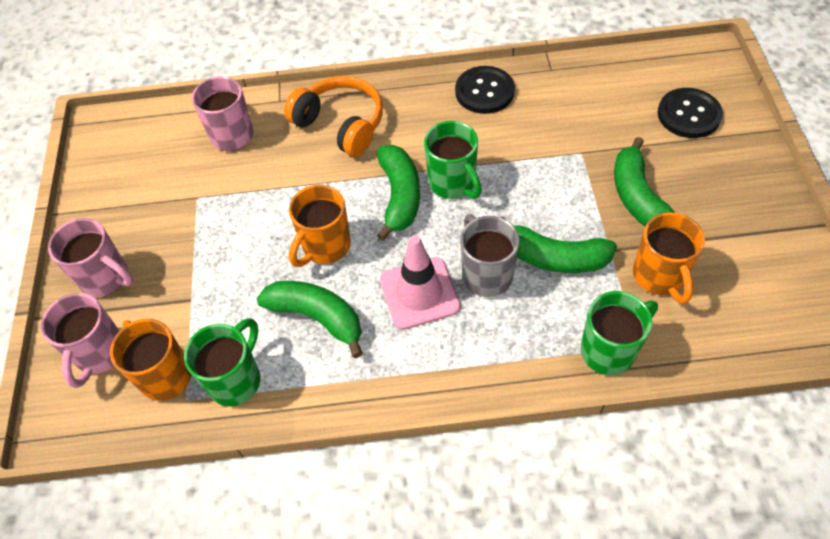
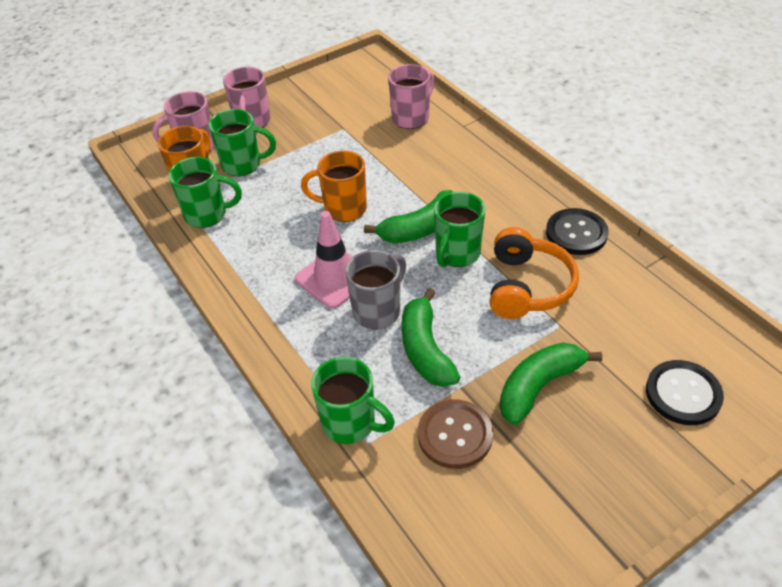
camera: 60 degrees right, 10 degrees down
(177, 314) = (243, 165): none -> green mug
(317, 317) = (279, 231): green banana -> none
(341, 124) = (466, 166): orange headphones -> orange headphones (527, 286)
(659, 277) = (455, 435): orange mug -> brown button

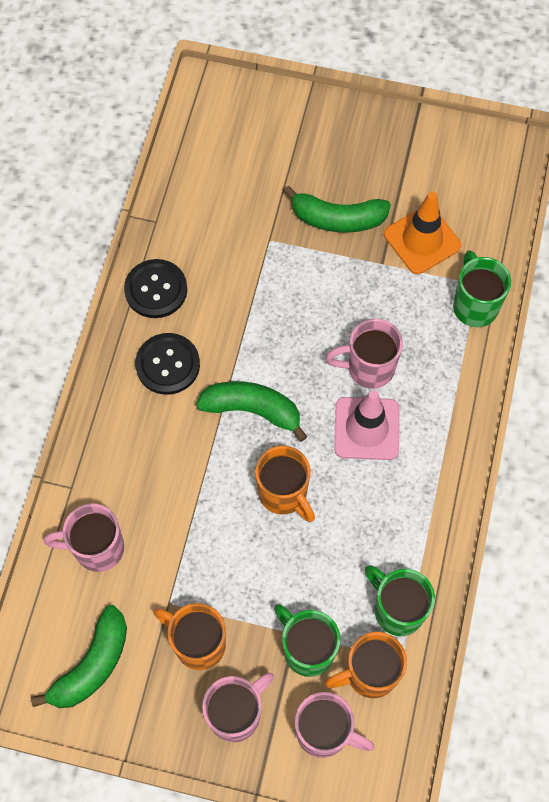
camera: 135 degrees left, 20 degrees up
(306, 127) = (198, 643): none -> orange mug
(378, 311) = (368, 368): grey mug -> pink mug
(425, 349) = (372, 308): green banana -> green banana (92, 665)
(455, 435) = (422, 240): brown button -> orange traffic cone
(457, 254) = (258, 359): green mug -> none
(527, 286) = (249, 285): orange headphones -> none
(683, 394) = (266, 138): black button -> black button (168, 365)

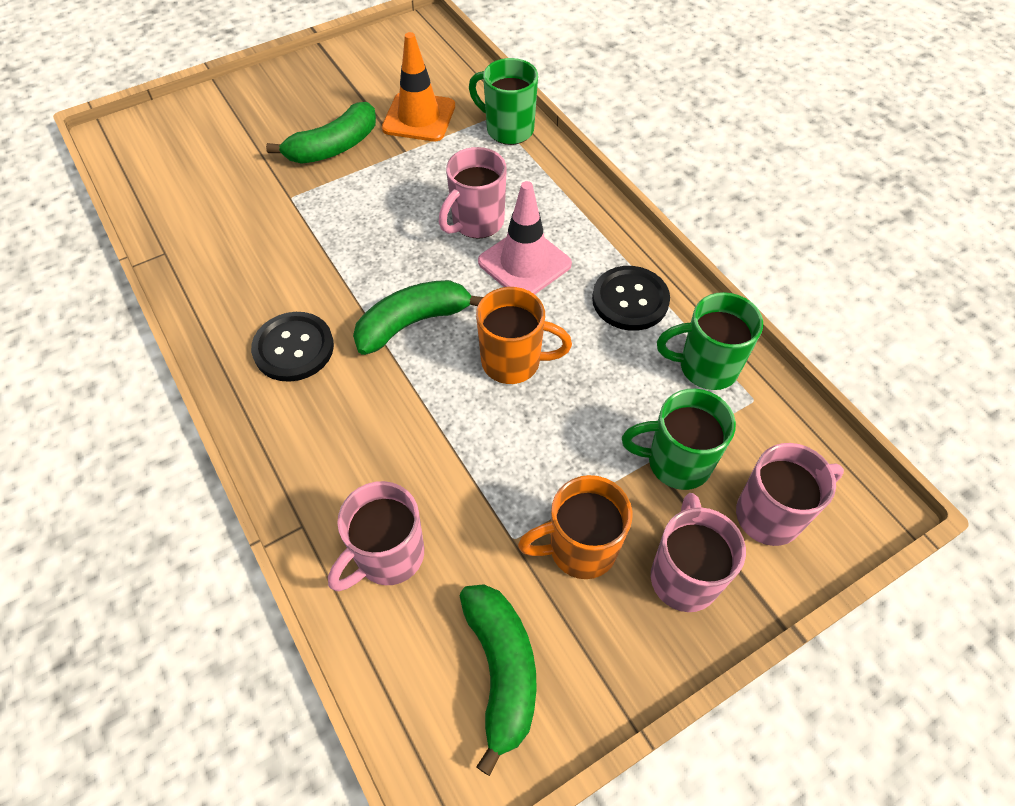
camera: 45 degrees left, 10 degrees down
(156, 290) = (219, 301): black button -> black button (630, 300)
(369, 673) = (746, 434): orange mug -> none

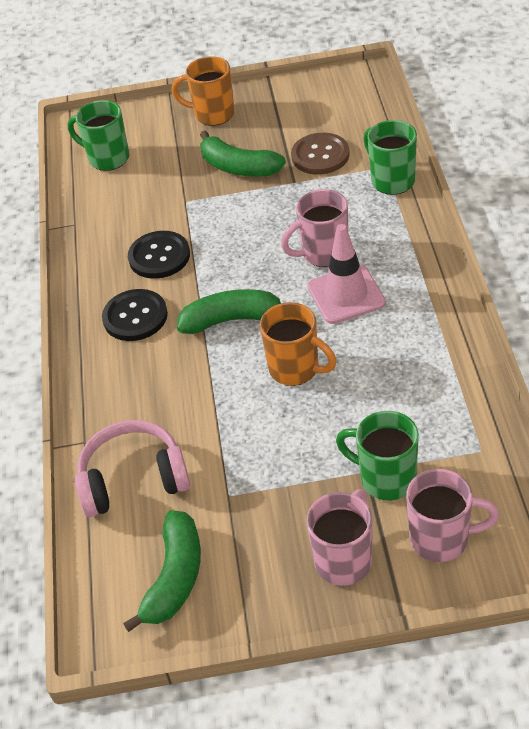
camera: 30 degrees right, 10 degrees down
(334, 147) = (238, 167): green banana -> green banana turned 45 degrees clockwise
(388, 556) = (133, 479): pink mug -> pink headphones
(419, 117) = (320, 155): orange traffic cone -> brown button
(580, 549) = (274, 516): orange mug -> orange mug (213, 114)
(630, 300) = (419, 345): black button -> black button (159, 256)
(706, 367) = (454, 414): green mug -> green mug (107, 158)

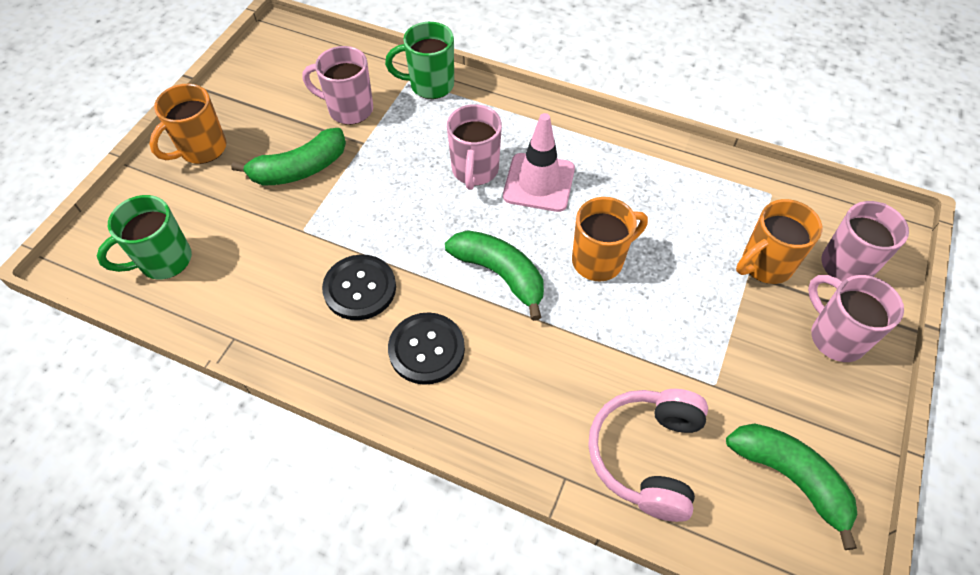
camera: 65 degrees left, 10 degrees up
(232, 320) = (500, 274): green banana -> green banana turned 105 degrees clockwise
(320, 155) = (349, 109): brown button -> pink mug
(386, 479) = (765, 265): green mug -> orange mug

